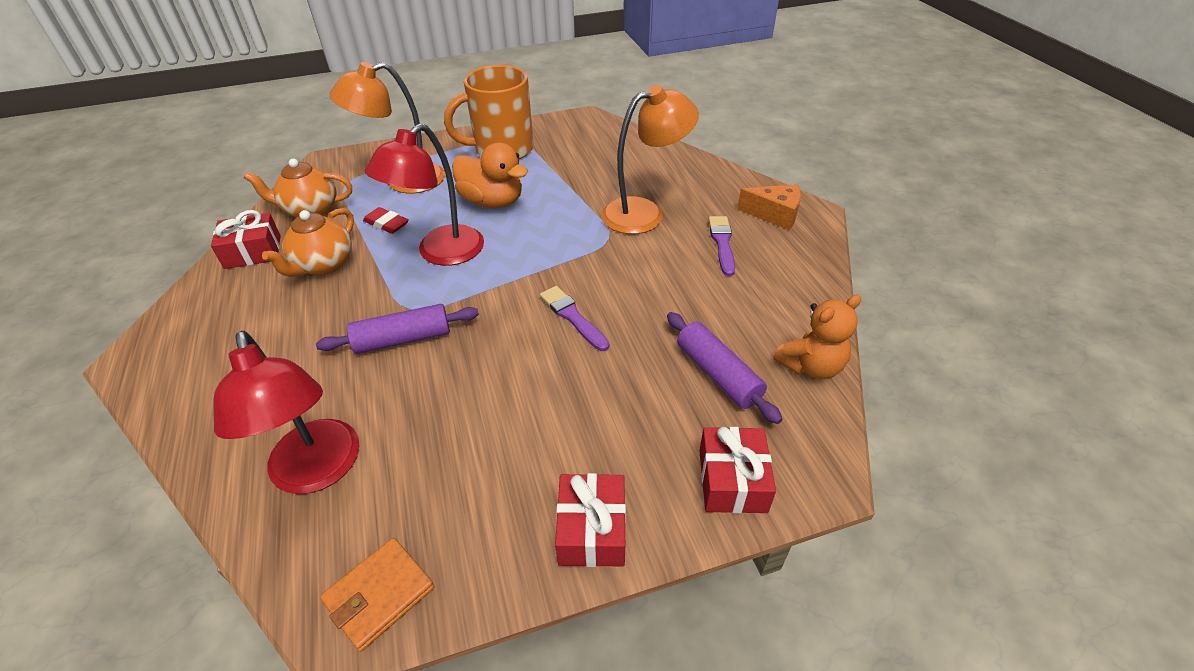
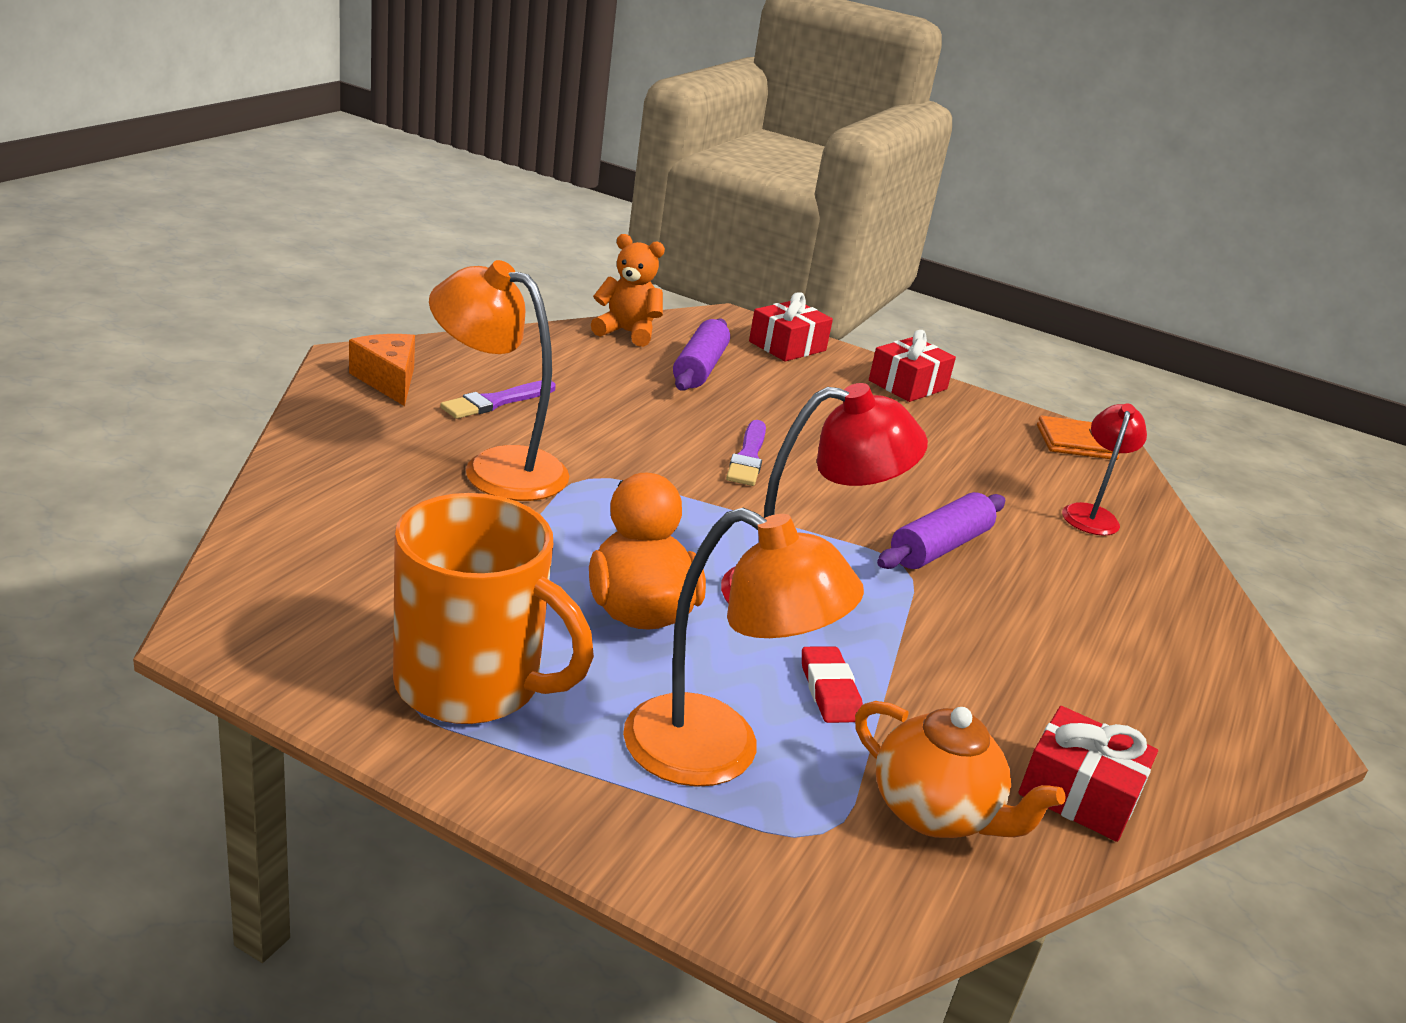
camera: 140 degrees left, 15 degrees down
(318, 471) = (1091, 514): red lamp -> red lamp, size x0.61
(323, 265) = (975, 691): orange teapot -> none
(403, 339) = (939, 547): purple rolling pin -> purple rolling pin turned 75 degrees counterclockwise

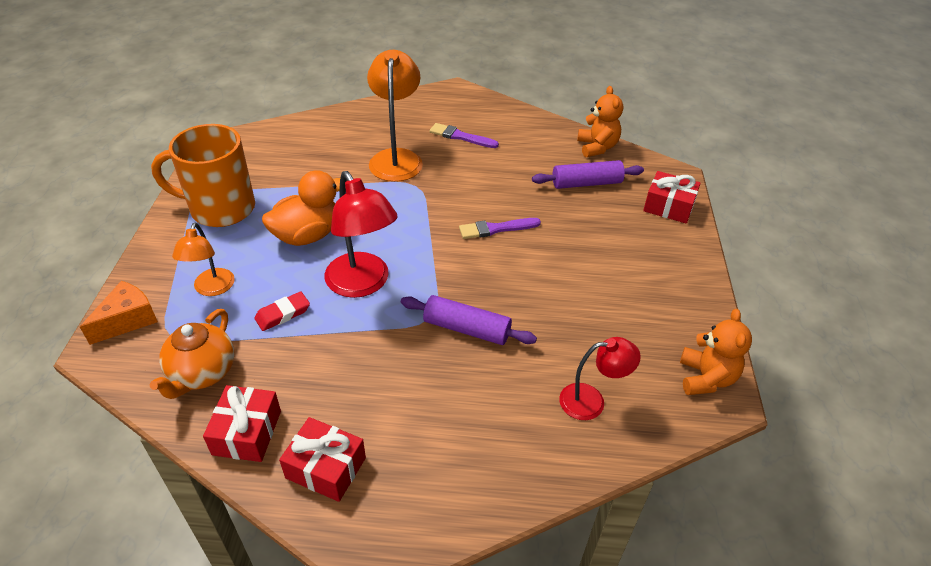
camera: 70 degrees right, 15 degrees up
(388, 380) = (446, 104): orange cheese -> orange cheese (128, 320)
(472, 685) = (220, 208): orange mug -> orange mug turned 90 degrees clockwise
(718, 752) = (212, 289): orange lamp -> orange lamp, size x0.61
(907, 385) = (685, 271): red gift -> red gift (326, 468)
(1076, 443) = (706, 378): orange wallet -> orange teddy bear

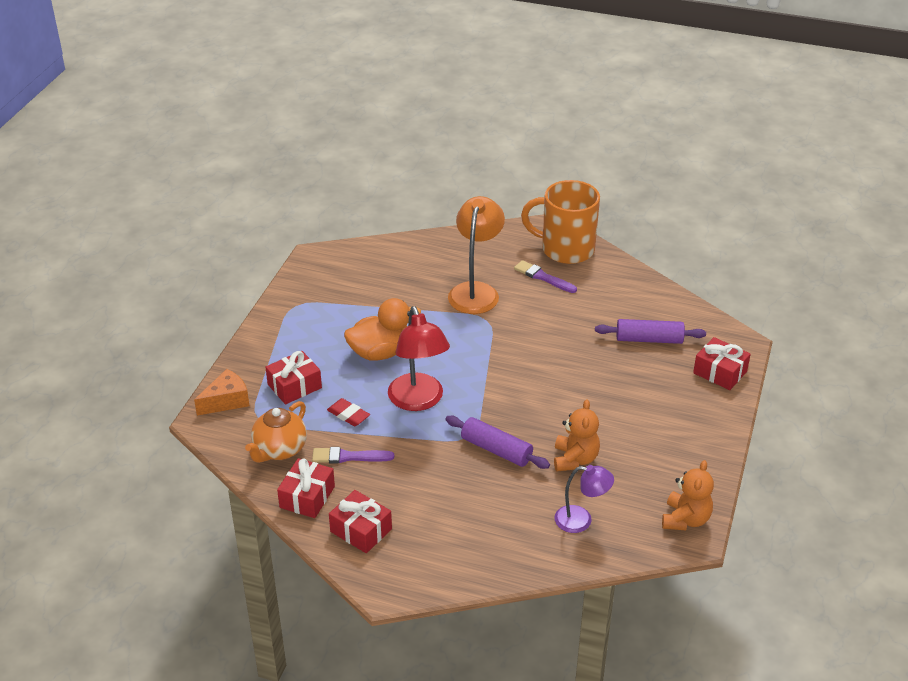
camera: 15 degrees right, 5 degrees down
(212, 289) = (294, 386): orange lamp -> red gift
(220, 208) = (310, 318): orange mug -> orange mug (565, 249)
(283, 314) = (348, 415): red eraser -> red eraser turned 60 degrees clockwise
(496, 229) = (548, 370): purple brush -> purple brush (349, 457)
(591, 401) = (581, 520): red lamp -> purple lamp
(597, 147) = (674, 305): orange teddy bear -> orange teddy bear (575, 459)

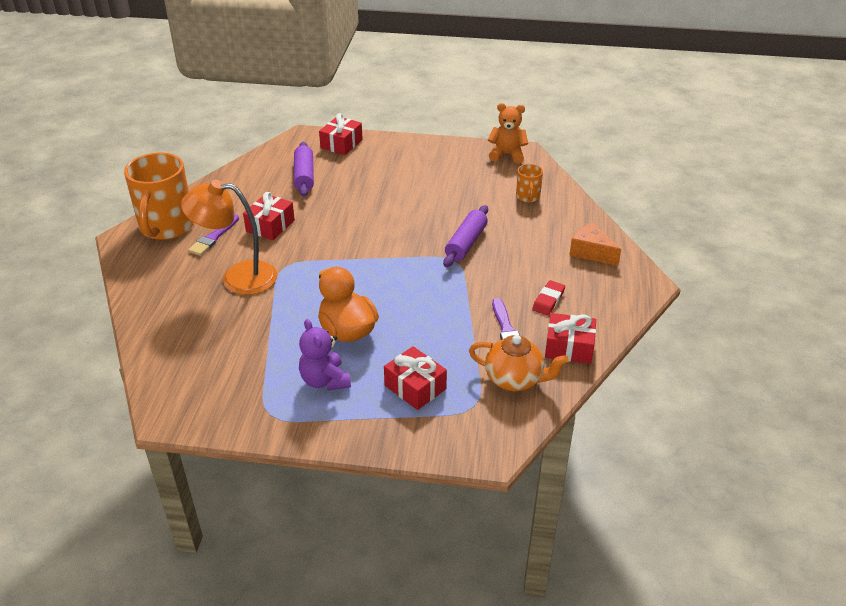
camera: 100 degrees left, 0 degrees up
(226, 401) = (453, 440): orange cheese -> orange cheese (591, 252)
(322, 335) = (325, 380): none -> purple teddy bear
(348, 415) = (448, 339): red eraser -> red eraser (548, 300)
(361, 530) = (592, 307): red gift -> red gift (270, 226)
(418, 401) = (415, 295): red lamp -> none
(575, 459) = (463, 203): orange teddy bear -> none
(581, 520) = (528, 197): purple lamp -> orange mug

